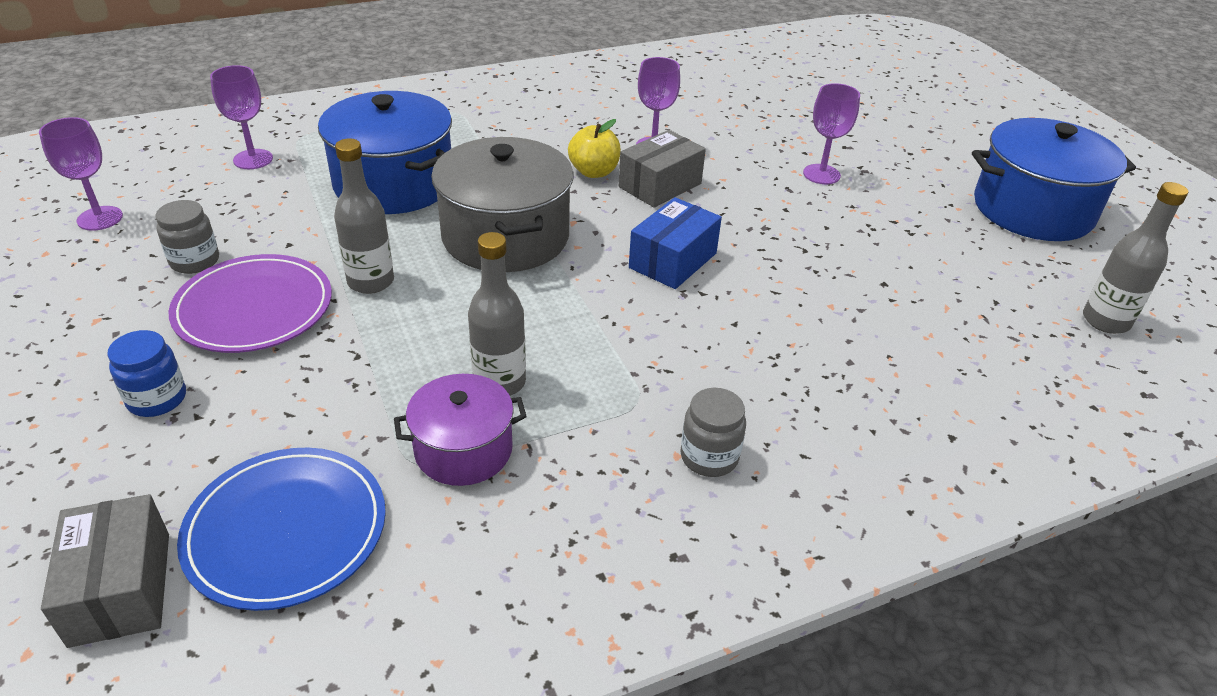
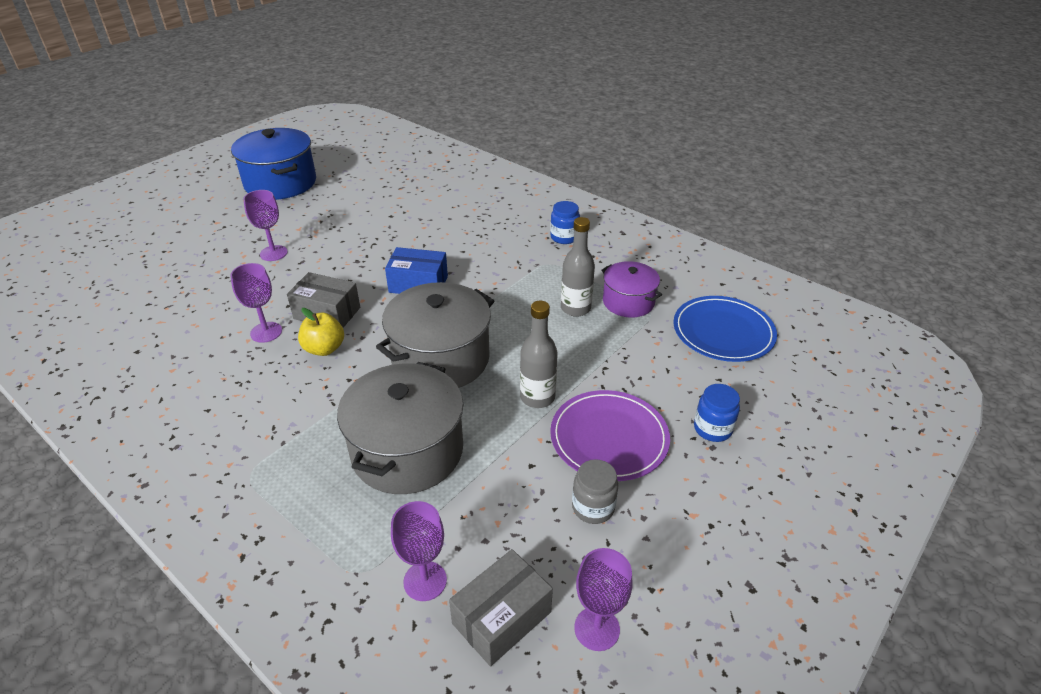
camera: 115 degrees left, 0 degrees up
(121, 588) = (800, 363): grey box -> grey box (501, 618)
(394, 184) = (407, 451): blue pot -> grey pot
(709, 457) = (564, 237): grey jar -> blue jar
(1105, 321) = (380, 161): grey bottle -> none

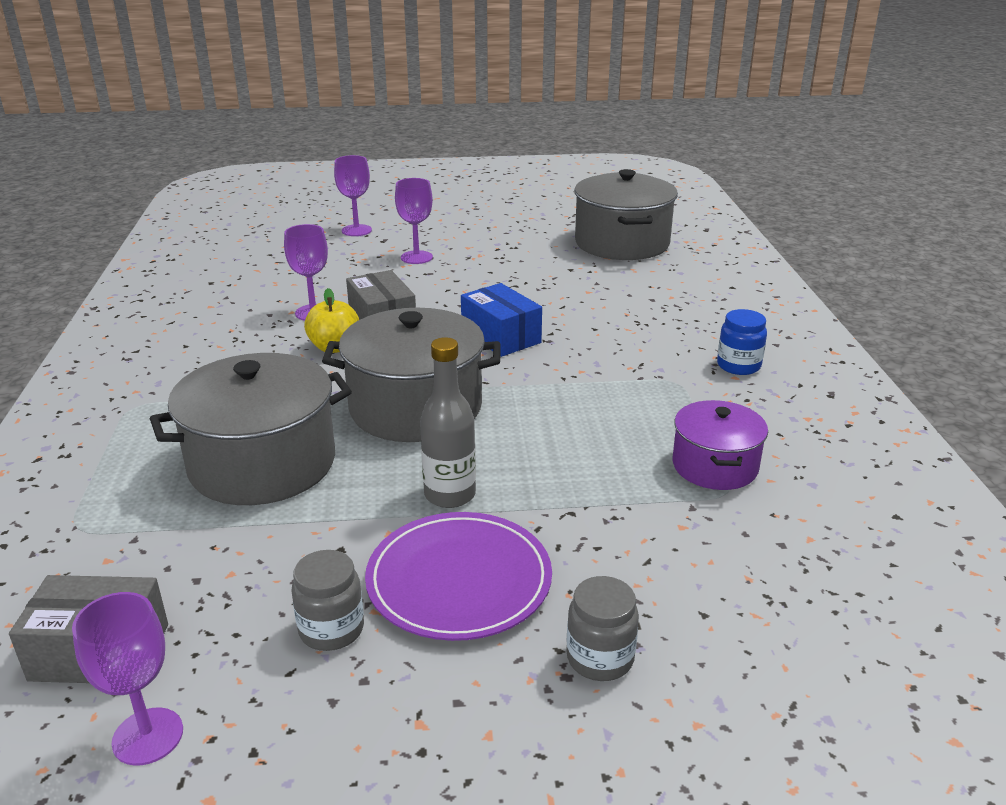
camera: 45 degrees right, 10 degrees down
(280, 183) = (511, 207): blue pot -> none
(394, 182) = (622, 243): none -> grey pot
(425, 581) = (103, 572): purple goblet -> purple goblet (356, 230)
(575, 308) = (634, 438): grey bottle -> none
(712, 429) = (600, 658): blue jar -> grey jar
(723, 332) = (802, 568): blue plate -> none

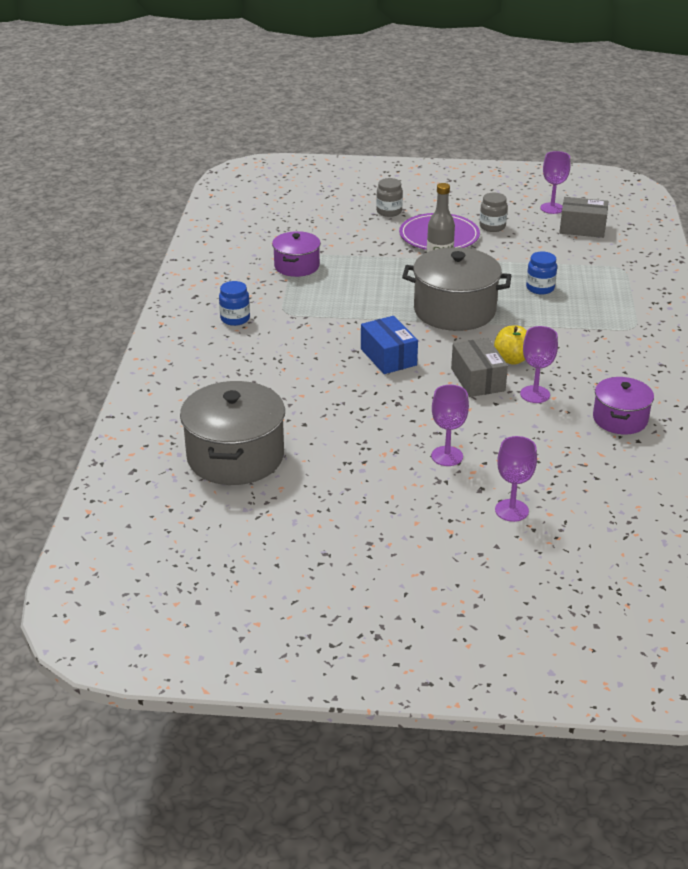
camera: 170 degrees left, 5 degrees up
(220, 298) = (620, 419): none -> purple pot
(262, 463) = (540, 288): grey pot -> blue jar

